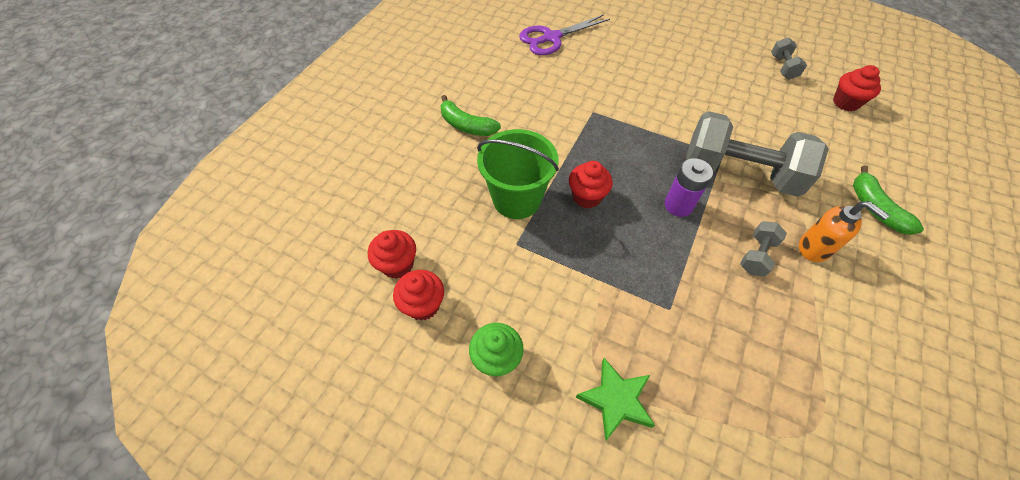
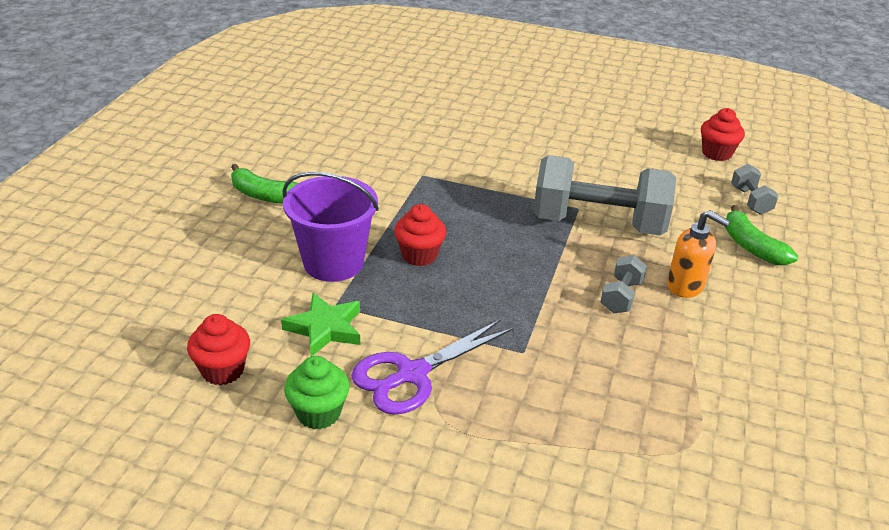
camera: 10 degrees left, 20 degrees down
(397, 265) = (187, 334): red cupcake -> none
(517, 199) = (333, 263): green bucket -> purple bucket
(551, 38) = (367, 106): purple scissors -> purple scissors (412, 374)
(616, 400) = (464, 438): green star -> green star (325, 328)
(678, 205) = (529, 257): purple battery -> none
(783, 67) = (645, 124): grey dumbbell -> grey dumbbell (750, 201)

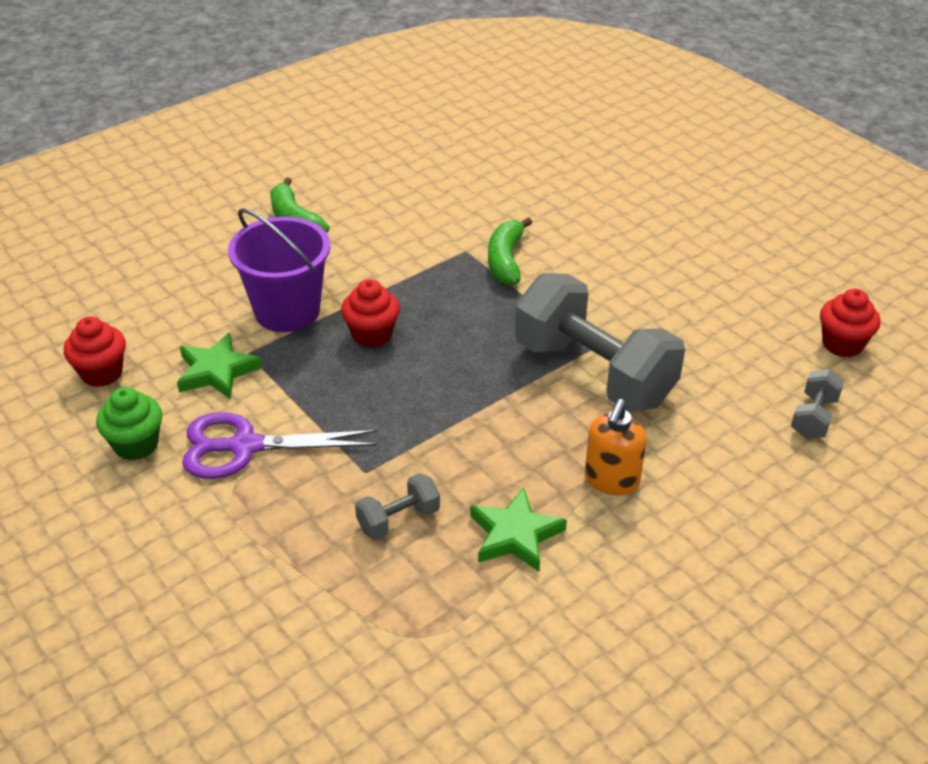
camera: 35 degrees right, 5 degrees up
(621, 297) = (526, 461): grey dumbbell -> grey dumbbell (398, 519)
(669, 347) = (515, 535): none -> green star
(686, 286) = (611, 480): orange soap dispenser -> orange soap dispenser turned 45 degrees clockwise
(751, 247) = (746, 470): green banana -> green banana (506, 260)

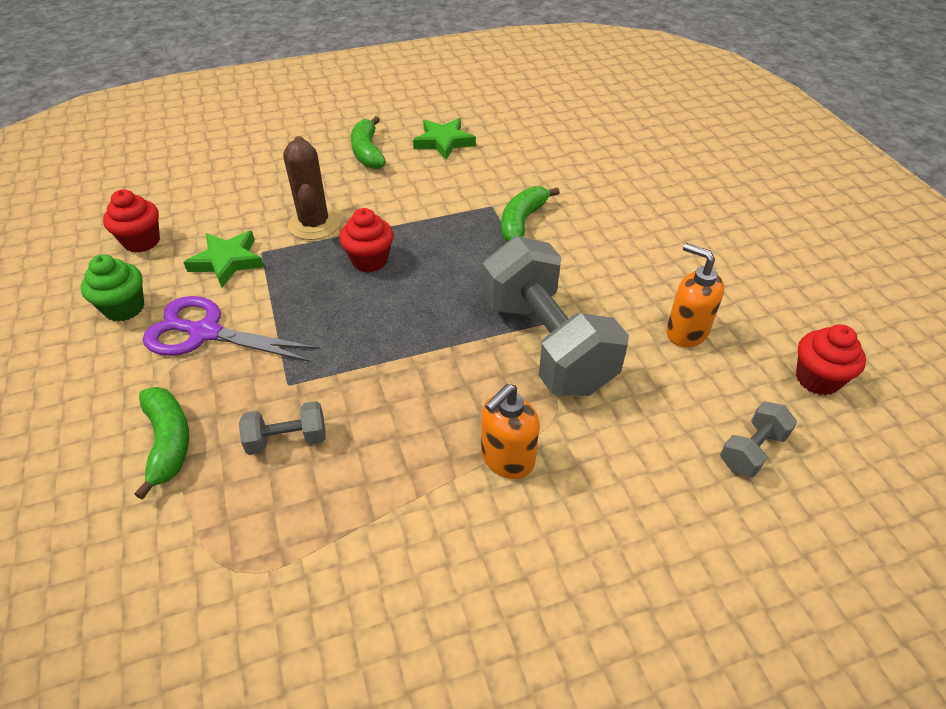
camera: 20 degrees right, 5 degrees up
(281, 554) = (168, 442): none -> green banana
(287, 311) = (314, 224): purple bucket -> brown cactus
(515, 535) = (383, 489): green star -> green star (444, 142)
(714, 331) = (686, 332): none -> orange soap dispenser

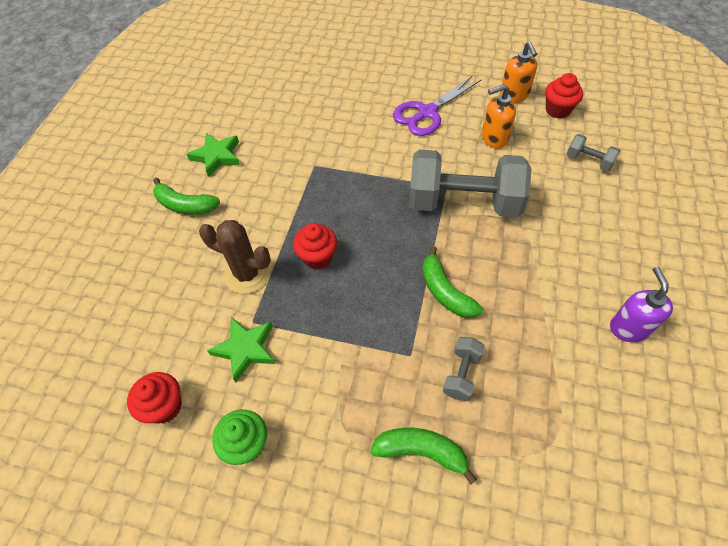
camera: 55 degrees left, 10 degrees up
(205, 333) = (320, 391): purple scissors -> purple scissors (427, 112)
(469, 606) = (629, 328): none -> purple soap dispenser
(507, 459) = (540, 264): orange soap dispenser -> orange soap dispenser (514, 96)
(522, 222) = (344, 158): green banana -> green banana (445, 292)
(752, 450) = (588, 161): grey dumbbell -> grey dumbbell turned 45 degrees counterclockwise

